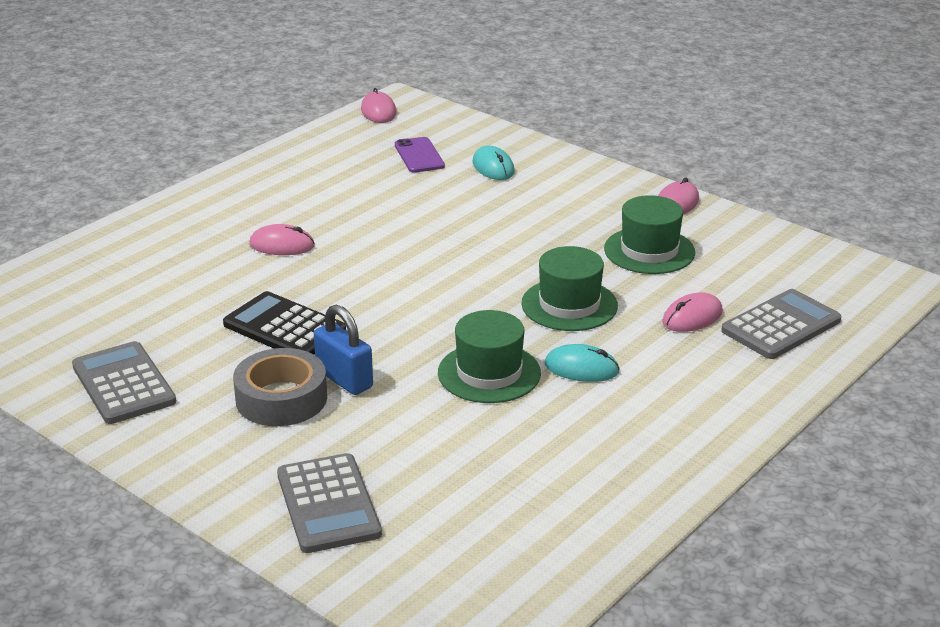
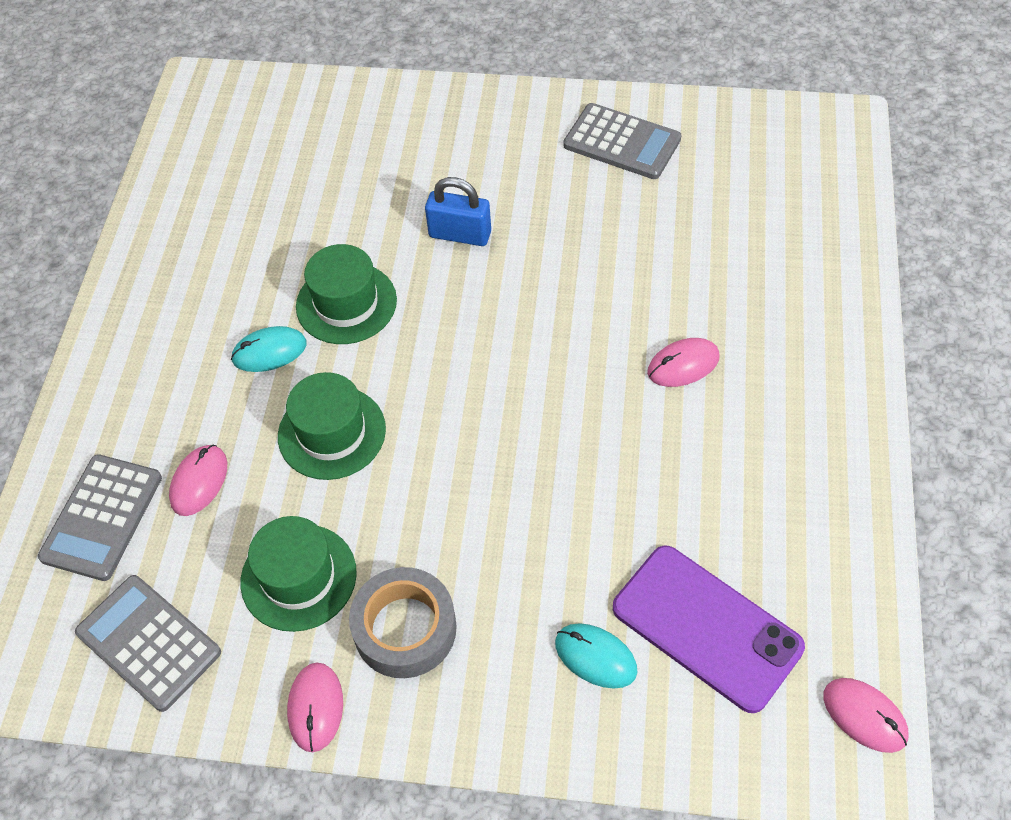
camera: 150 degrees right, 25 degrees up
(281, 398) = (490, 191): grey tape -> grey tape (405, 628)
(284, 327) = (564, 261): black calculator -> none
(328, 504) = (370, 127): grey calculator -> grey calculator (148, 642)
(419, 156) = (706, 627): purple phone -> purple phone, size x1.78

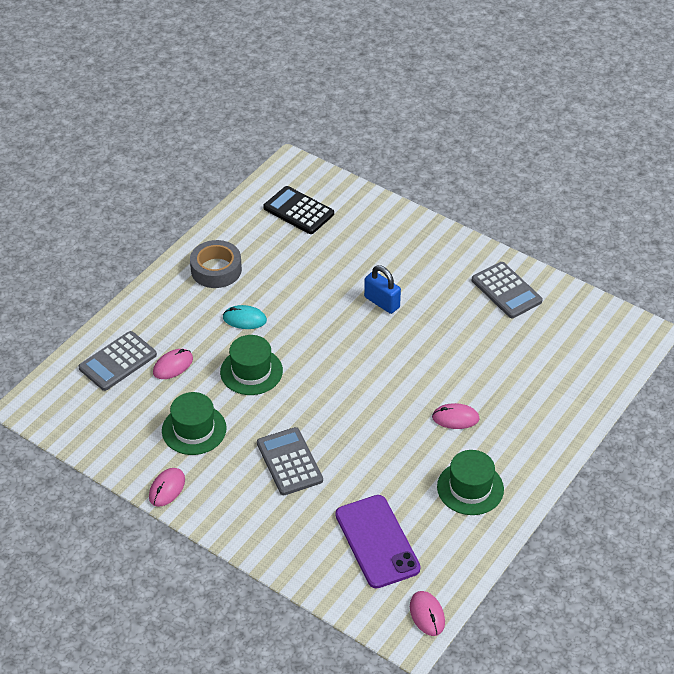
camera: 25 degrees right, 10 degrees down
(148, 642) = (107, 426): grey calculator -> grey calculator (289, 462)
(250, 149) = (298, 211): none -> black calculator
(346, 303) = (299, 312): green hat -> green hat (470, 488)
(405, 628) = (230, 474): grey tape -> grey tape (216, 270)
(595, 657) = (313, 528): turquoise mouse -> none

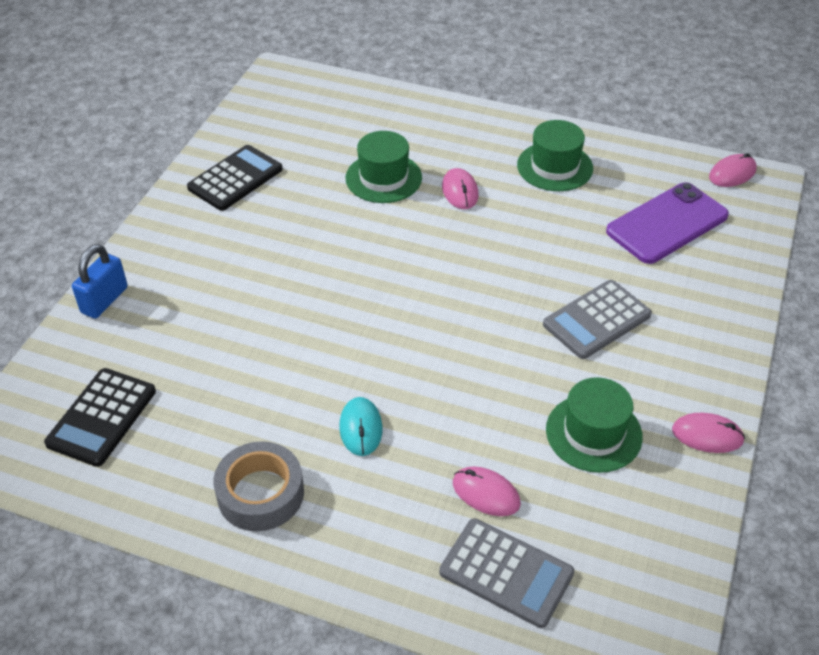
camera: 105 degrees left, 0 degrees up
(251, 371) = (461, 395): green hat -> green hat (383, 178)
(382, 302) = (285, 285): blue padlock -> blue padlock (104, 300)
(506, 291) = (235, 179): grey calculator -> black calculator

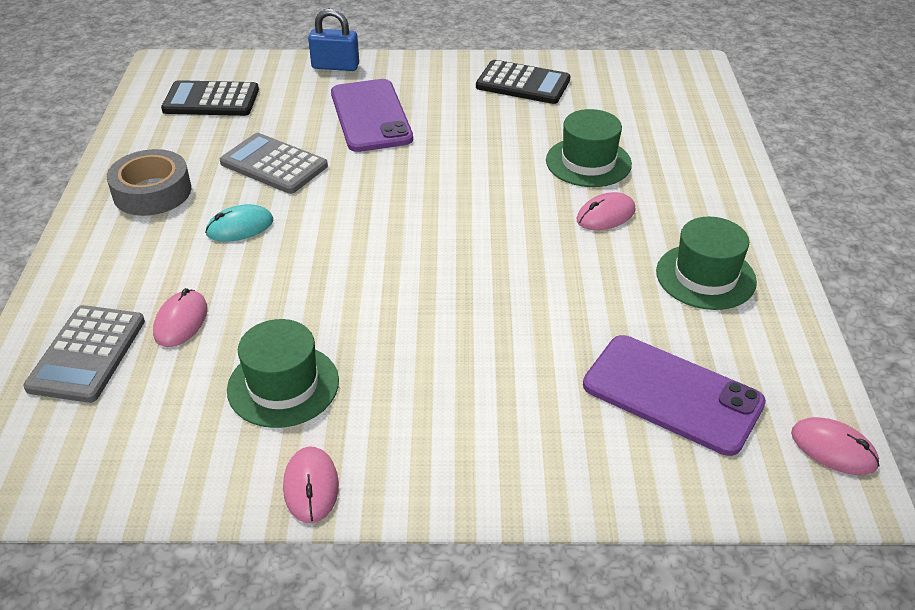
camera: 70 degrees right, 5 degrees down
(223, 294) = (371, 116): none -> purple phone
(596, 320) = (458, 358): grey calculator -> grey calculator (274, 164)

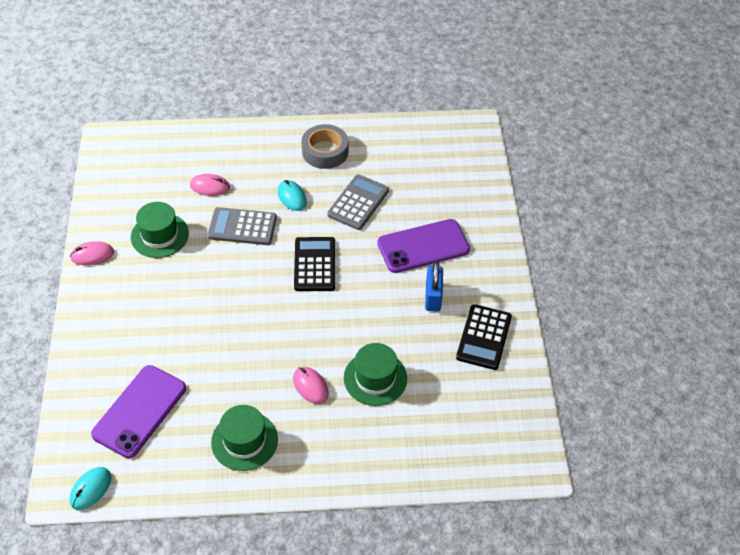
camera: 85 degrees right, 10 degrees up
(87, 354) = (187, 156): grey calculator -> grey calculator (242, 227)
(211, 100) = (433, 159): black calculator -> black calculator (315, 264)
(335, 66) = (490, 219): blue padlock -> blue padlock (433, 297)
(833, 449) = (90, 489): pink mouse -> turquoise mouse

